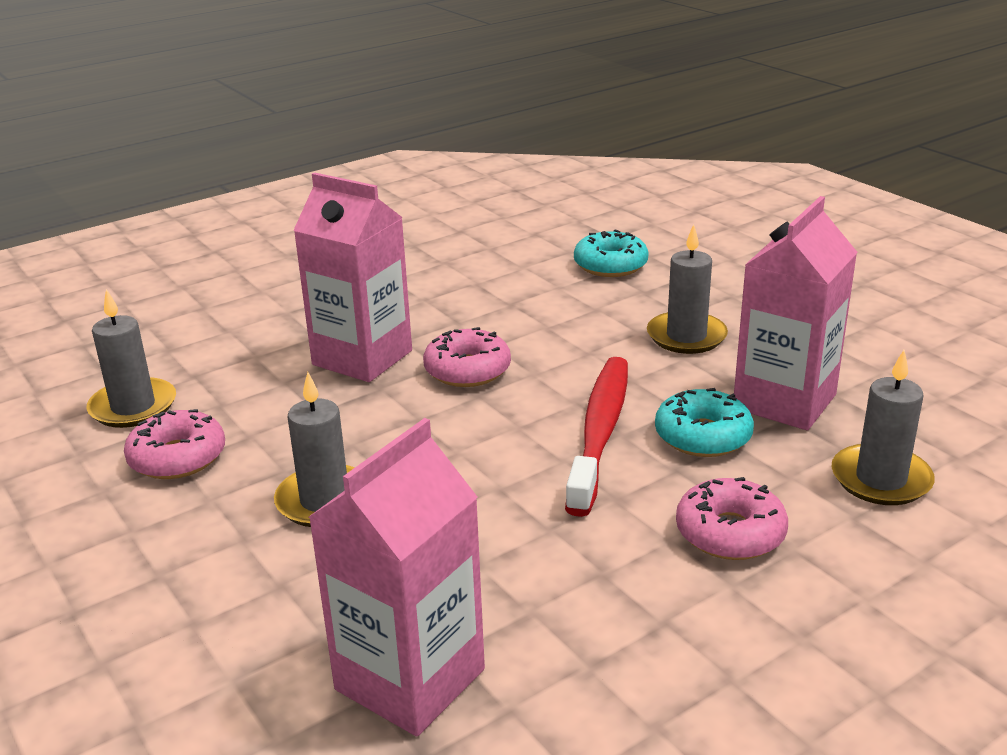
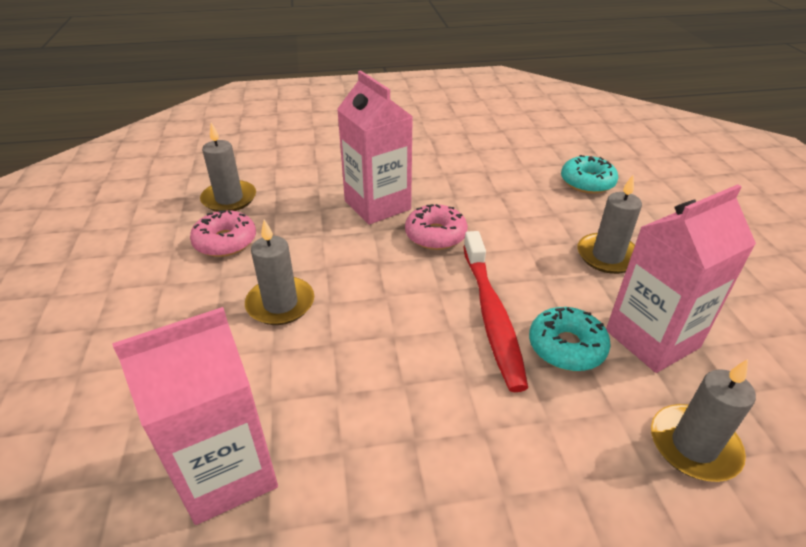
camera: 25 degrees right, 10 degrees up
(600, 432) = (492, 315): red toothbrush -> red toothbrush turned 135 degrees clockwise
(730, 533) = (533, 445): pink donut -> none

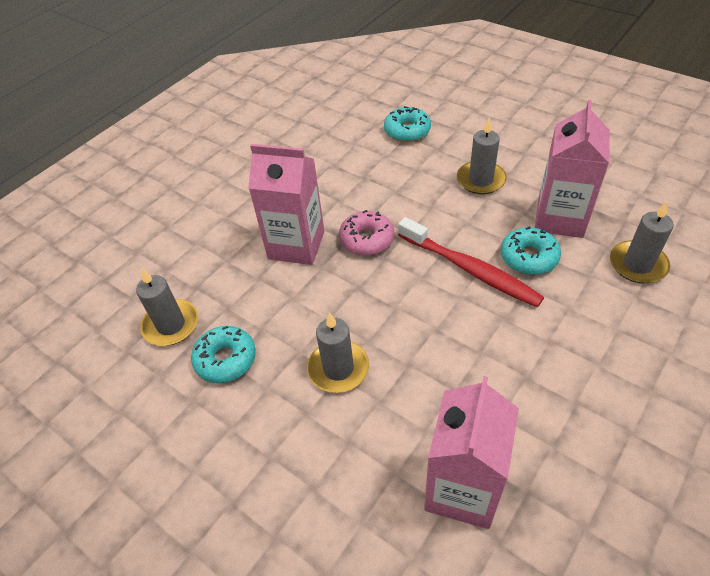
camera: 40 degrees left, 10 degrees up
(225, 241) = (225, 359): pink donut -> turquoise donut

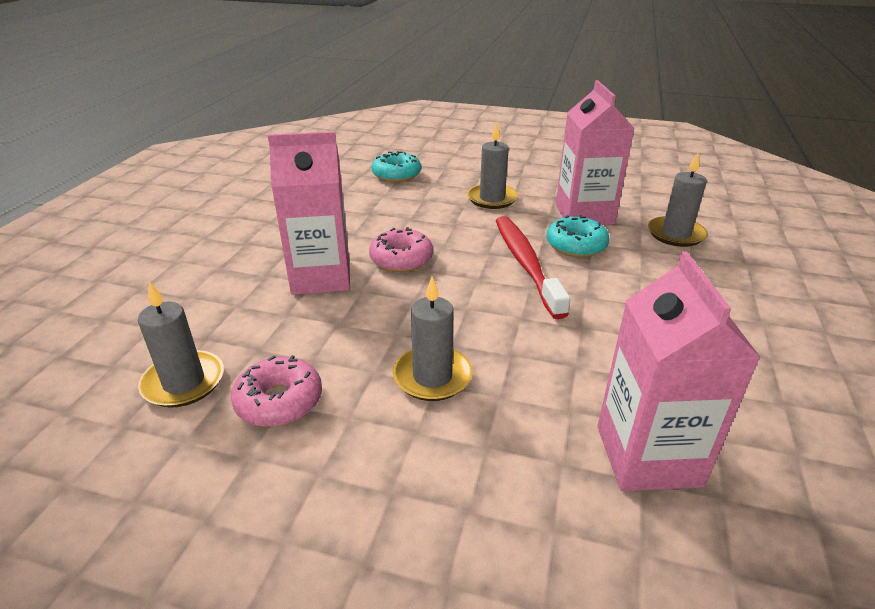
camera: 25 degrees left, 15 degrees down
(225, 359) = (279, 401): turquoise donut -> pink donut
(470, 269) = (525, 264): red toothbrush -> red toothbrush turned 120 degrees counterclockwise

